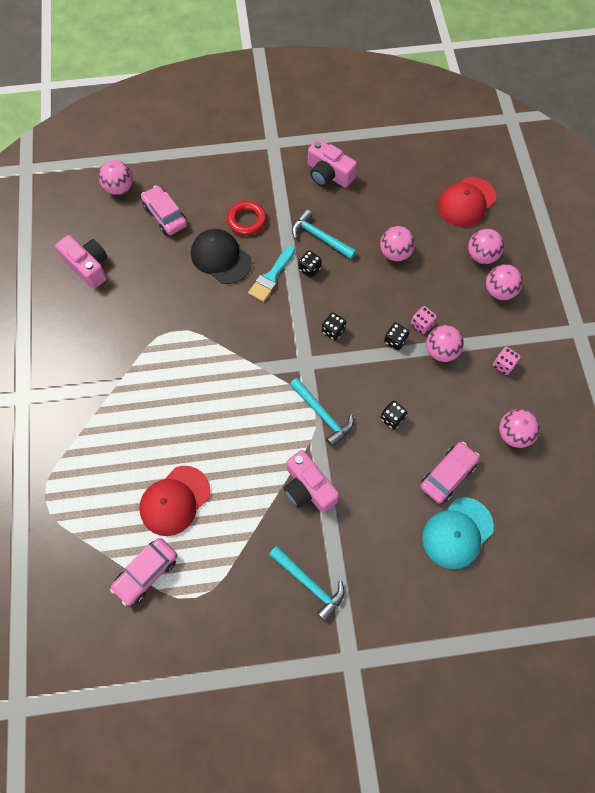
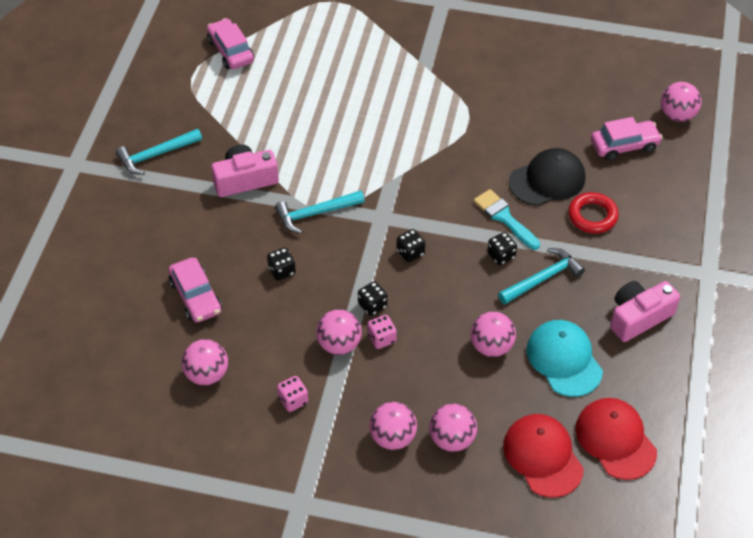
camera: 110 degrees right, 15 degrees down
(88, 266) = (576, 71): pink camera -> none
(175, 500) = (285, 82): red cap -> red cap (615, 440)
(457, 533) = (134, 282): turquoise cap -> turquoise cap (564, 359)

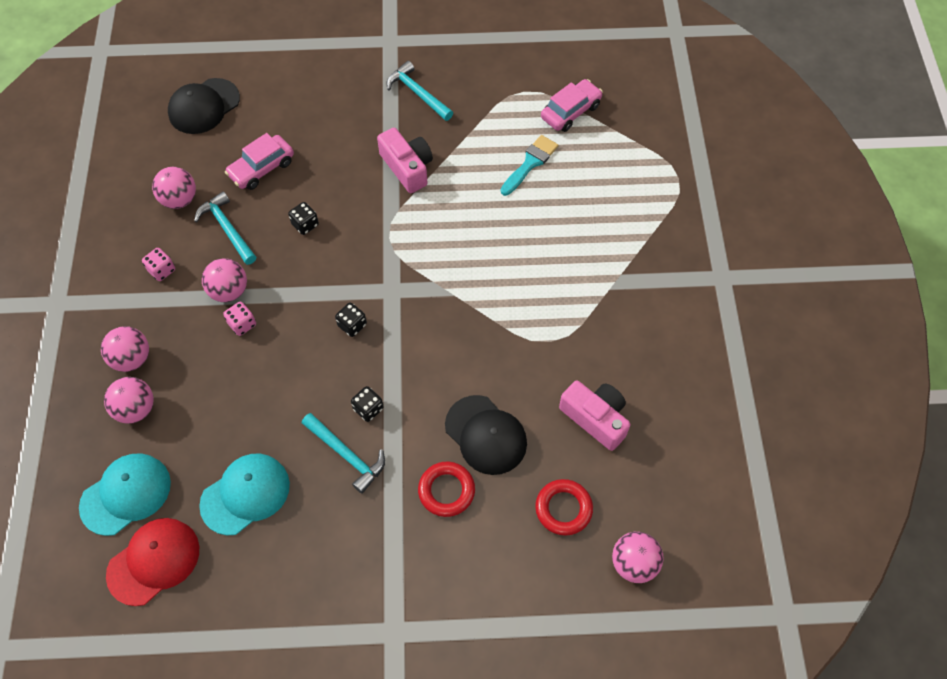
camera: 75 degrees right, 10 degrees up
(86, 337) = (204, 106): none -> black cap
(315, 213) = (381, 233): turquoise hammer -> turquoise hammer (227, 228)
(372, 305) = (280, 307): black dice -> none
(491, 347) = (250, 422): pink ball -> none
(504, 218) = (420, 402): turquoise brush -> turquoise brush (530, 163)
(543, 456) = (126, 494): red cap -> turquoise cap
(624, 146) = (563, 509): pink car -> red ring
(638, 317) = (315, 562): pink camera -> pink camera (595, 418)

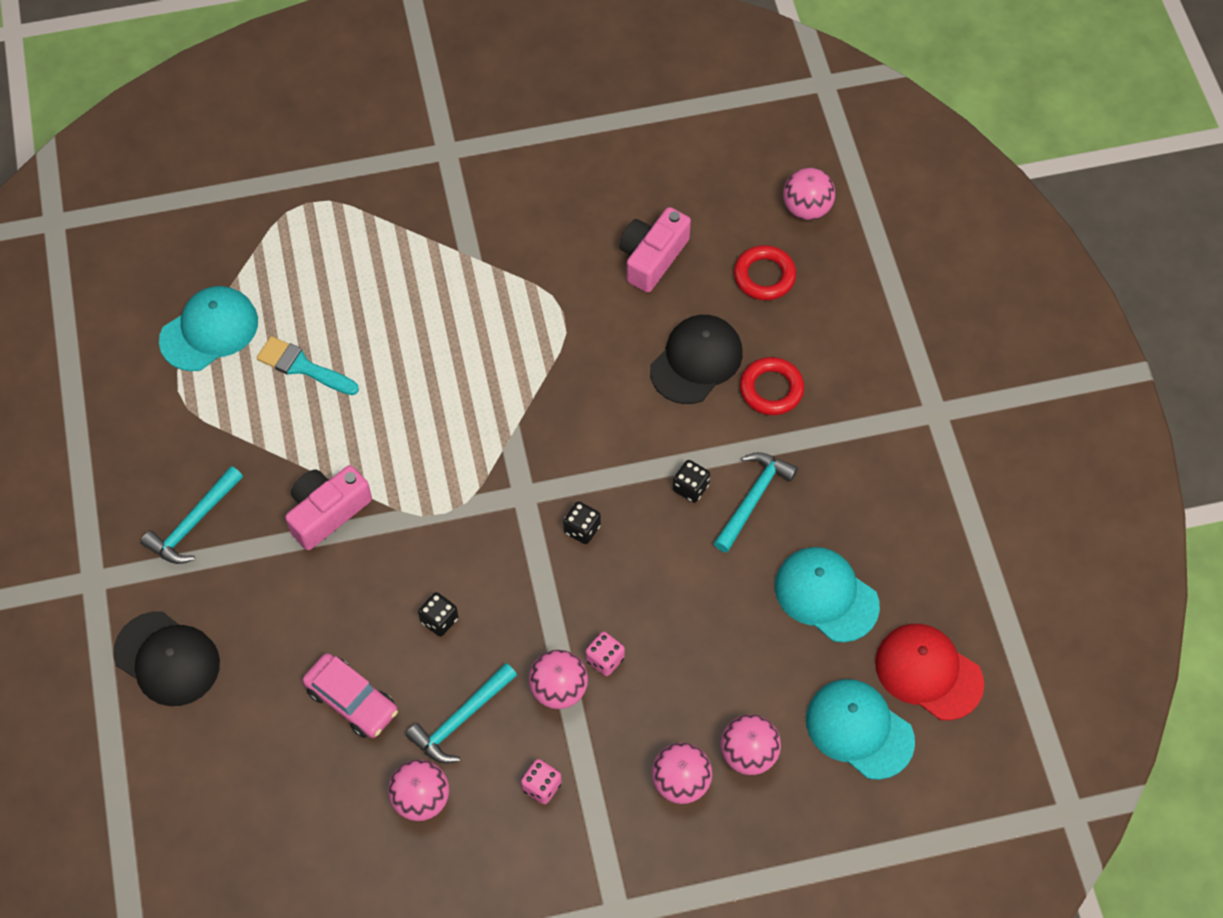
camera: 100 degrees left, 0 degrees up
(204, 106) = (245, 815): black cap -> black cap (167, 659)
(570, 111) = (209, 330): pink car -> turquoise cap

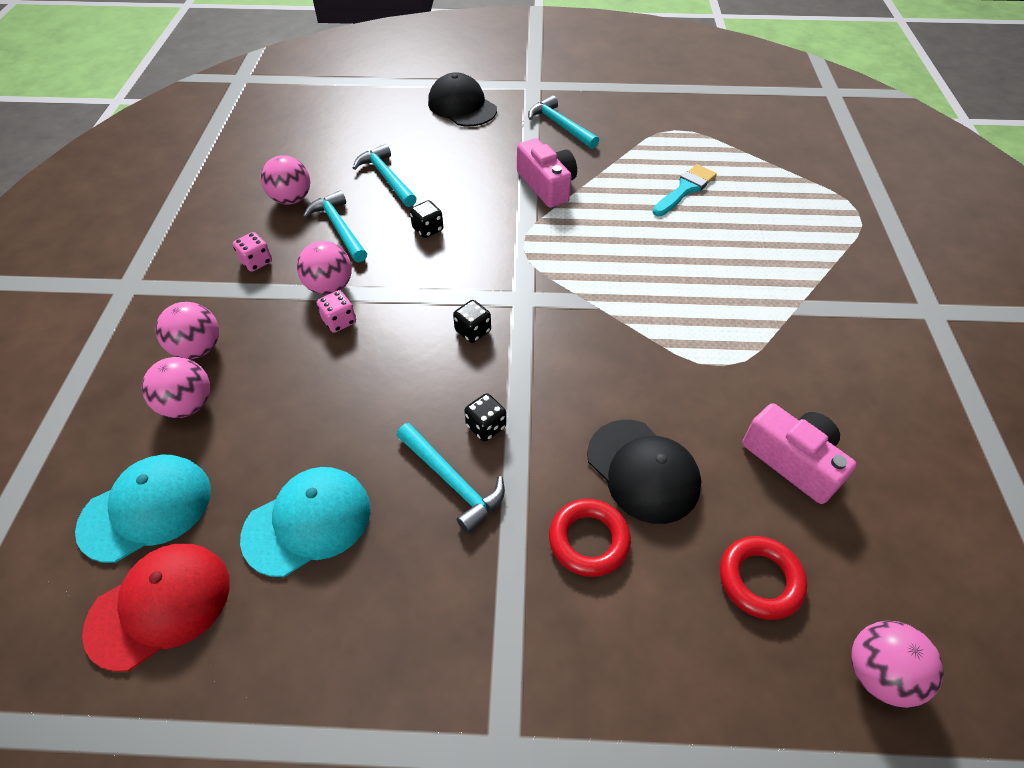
camera: 105 degrees right, 10 degrees down
(167, 659) = (462, 106): black cap -> black cap turned 90 degrees clockwise
(209, 330) = (727, 148): turquoise cap -> none
(352, 701) = (386, 177): pink car -> turquoise hammer

